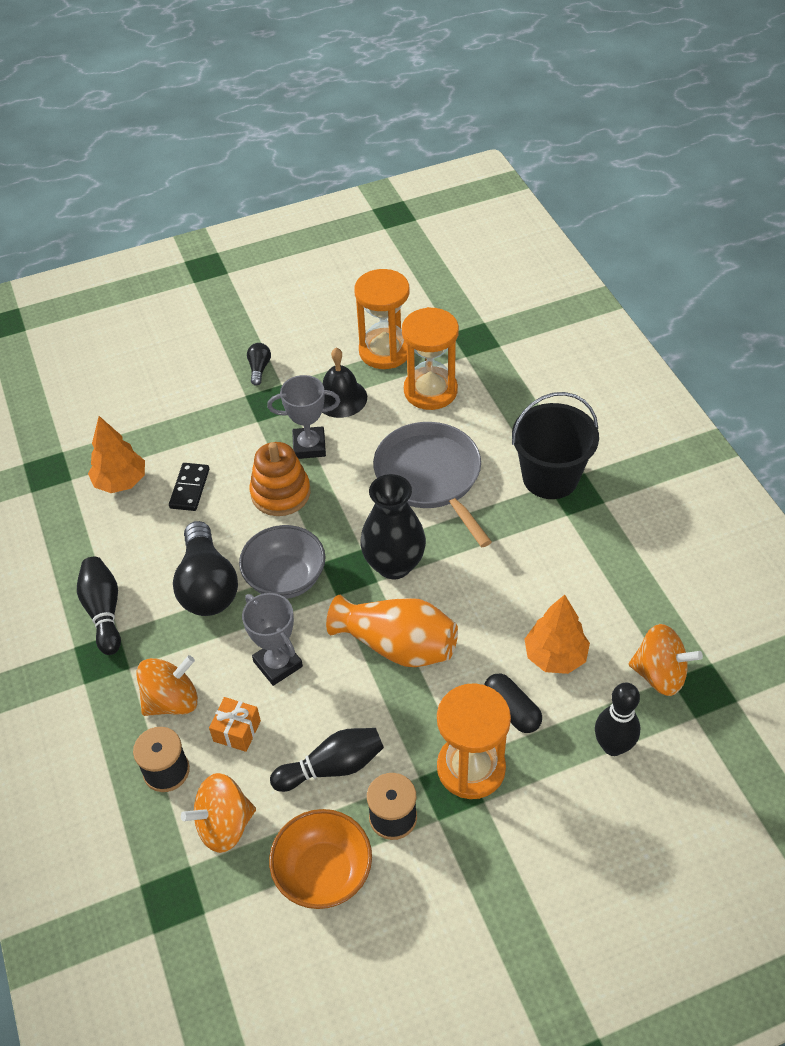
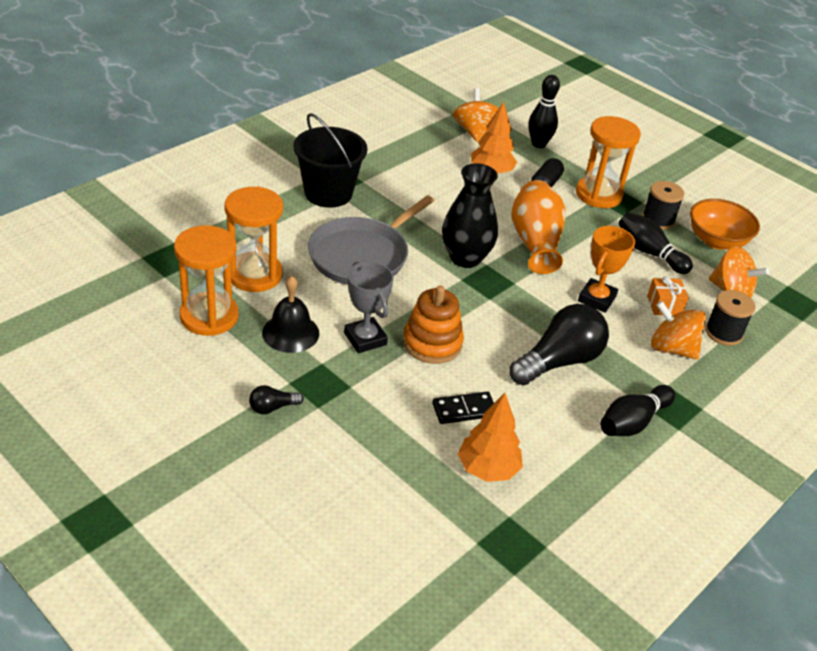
camera: 120 degrees left, 10 degrees down
(278, 664) = (596, 299): grey trophy -> orange trophy
(285, 578) = (519, 315): grey bowl -> none

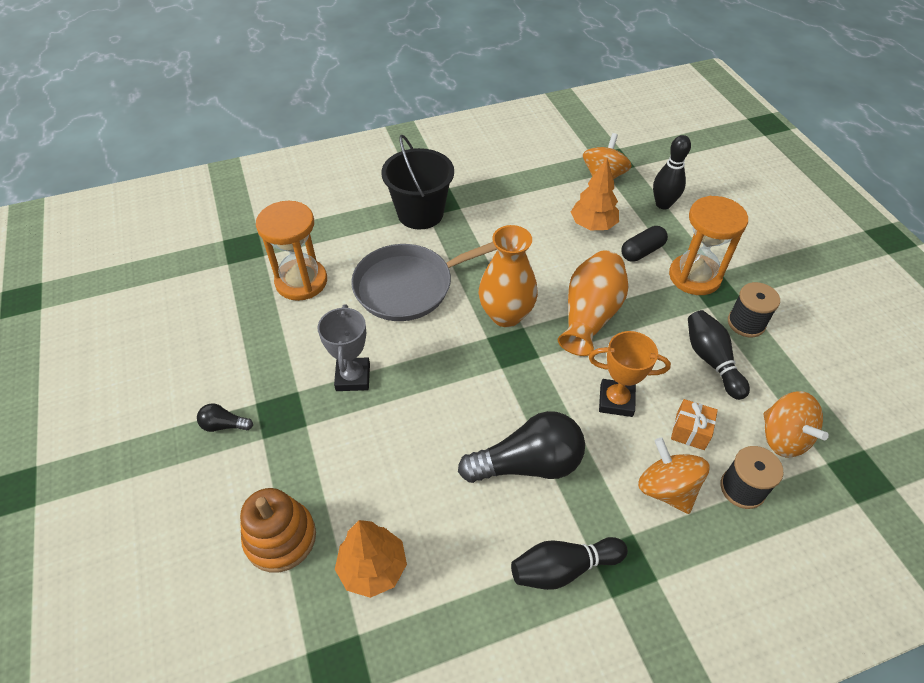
camera: 30 degrees right, 10 degrees up
(209, 316) = (236, 313): orange hourglass -> none
(290, 333) = (291, 350): black bell -> none
(432, 343) = (412, 401): orange stacking toy -> orange stacking toy (280, 538)
(464, 410) = (394, 489): black domino -> none
(465, 258) = (506, 315): black vase -> orange vase
(596, 299) = (616, 400): orange trophy -> orange trophy turned 45 degrees clockwise
(716, 241) = (803, 367): orange bowl -> none

